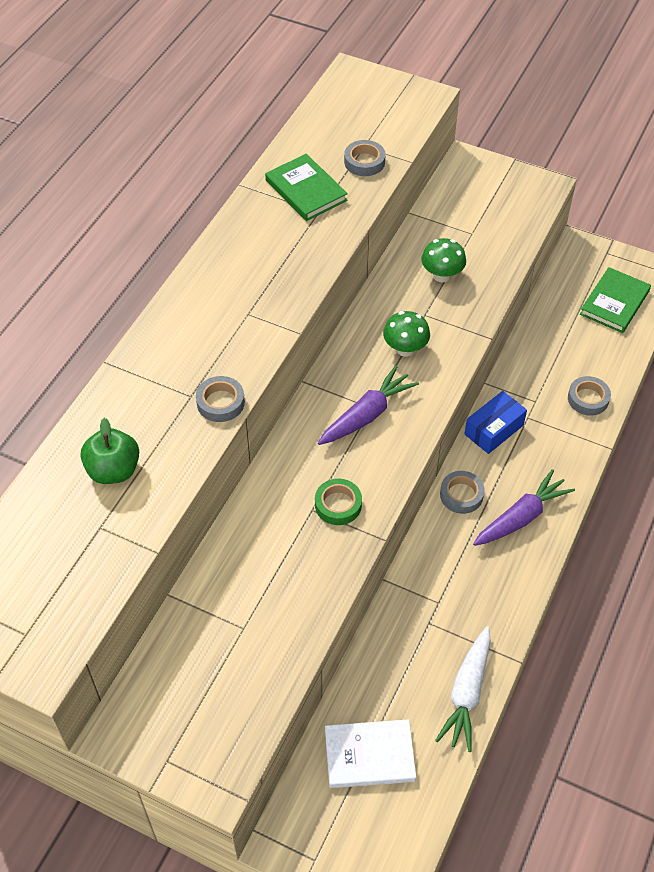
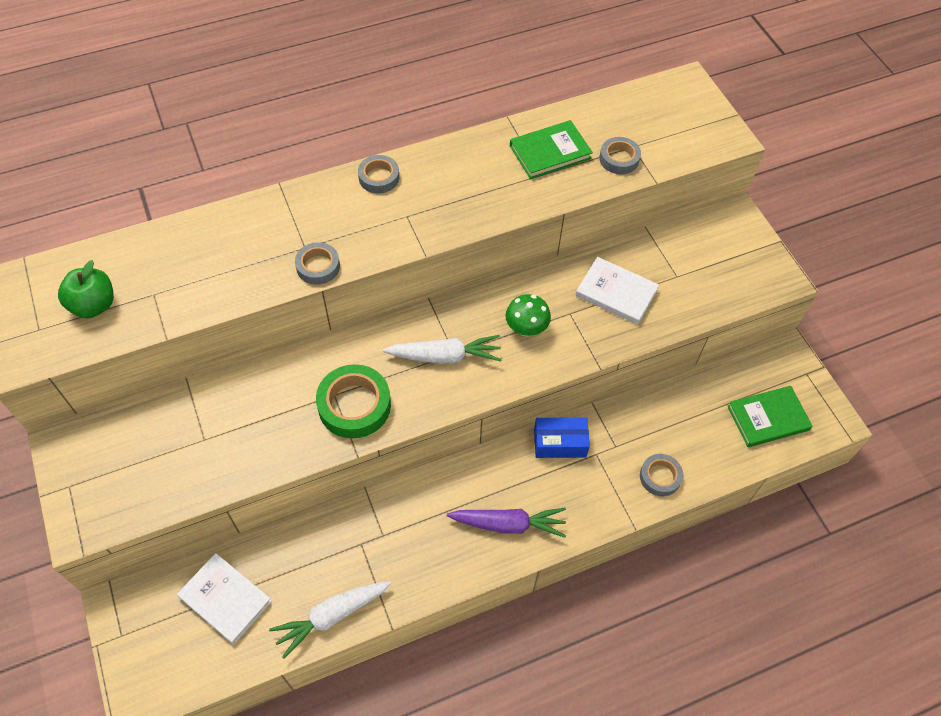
camera: 40 degrees right, 5 degrees up
(113, 470) = (202, 262): green apple -> green apple (94, 305)
(306, 190) = (550, 152): green book -> green book turned 60 degrees clockwise
(338, 505) = (354, 405): green tape -> green tape, size x1.68
(367, 414) = (445, 356): purple carrot -> white carrot
(442, 275) = (616, 292): green mushroom -> white book
(461, 495) = (483, 472): grey tape -> grey tape (379, 177)

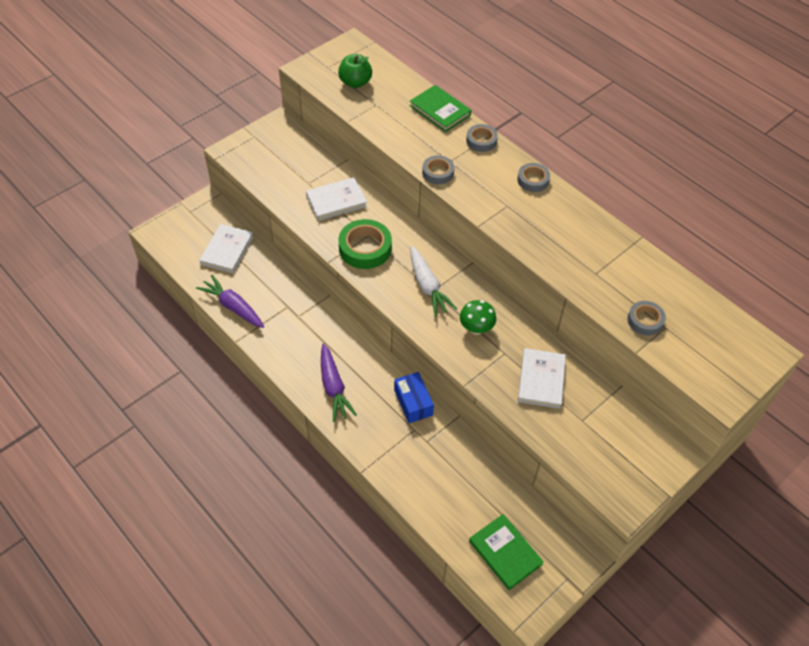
camera: 70 degrees right, 5 degrees down
(255, 414) = (336, 201): none -> white book
(331, 616) = (233, 307): white carrot -> purple carrot
(550, 152) = (622, 273): green book -> green book (440, 110)
(660, 477) = (413, 479): grey tape -> grey tape (481, 141)

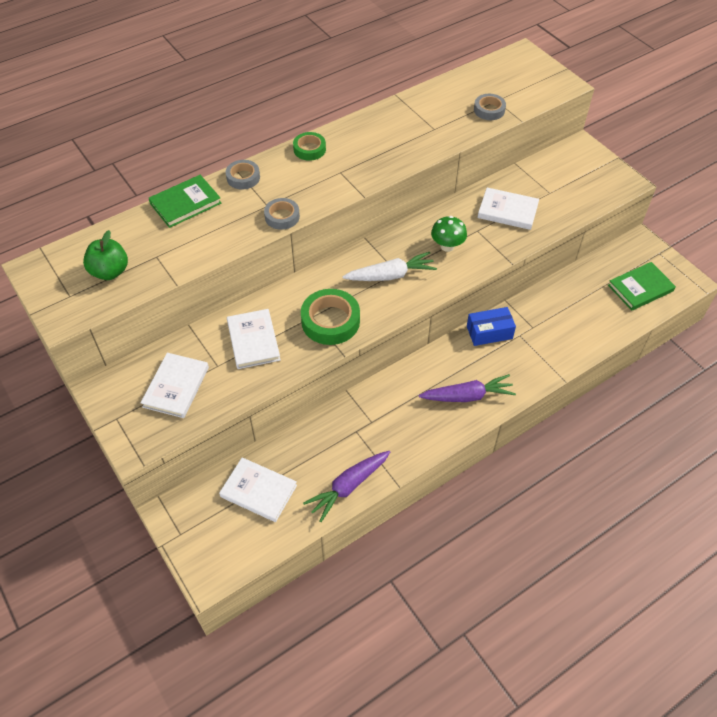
camera: 80 degrees left, 0 degrees up
(285, 163) = (176, 387): none -> white book
(533, 180) = (309, 149): grey tape -> green tape

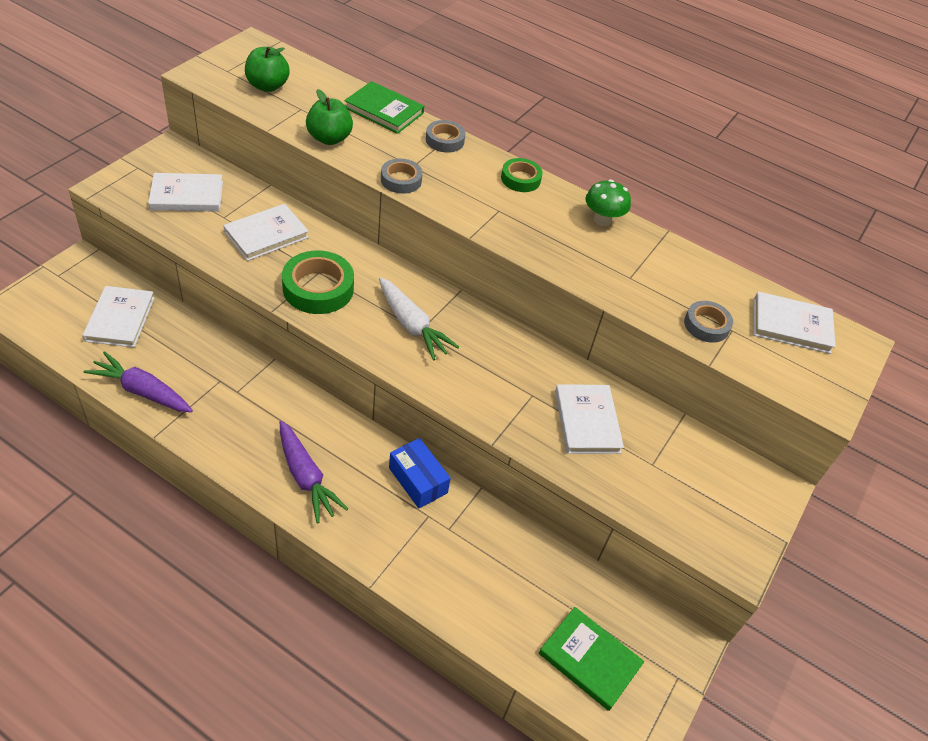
camera: 60 degrees right, 5 degrees down
(208, 247) = (329, 138): none -> green apple
(447, 246) = (487, 369): green mushroom -> green mushroom (602, 220)
(500, 74) = (791, 325): none -> white book

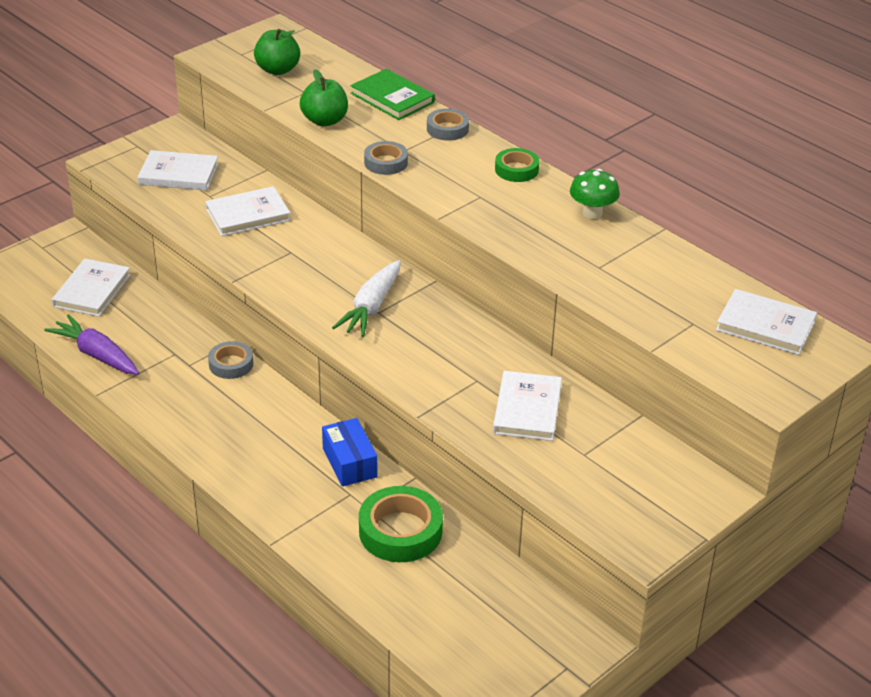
camera: 20 degrees right, 10 degrees down
(306, 477) = (235, 446): purple carrot -> none
(318, 288) = (285, 266): green tape -> green tape (400, 531)
(412, 325) = (371, 307): white carrot -> white carrot turned 45 degrees clockwise
(590, 659) = (476, 637): green book -> none
(706, 325) = (665, 316): grey tape -> grey tape (231, 364)

